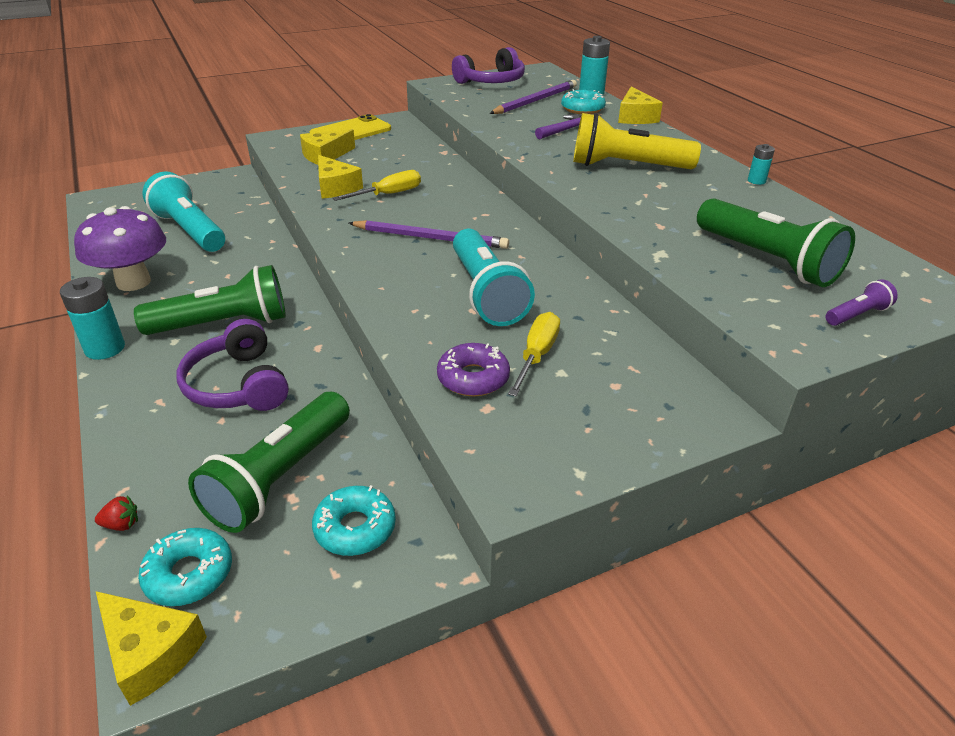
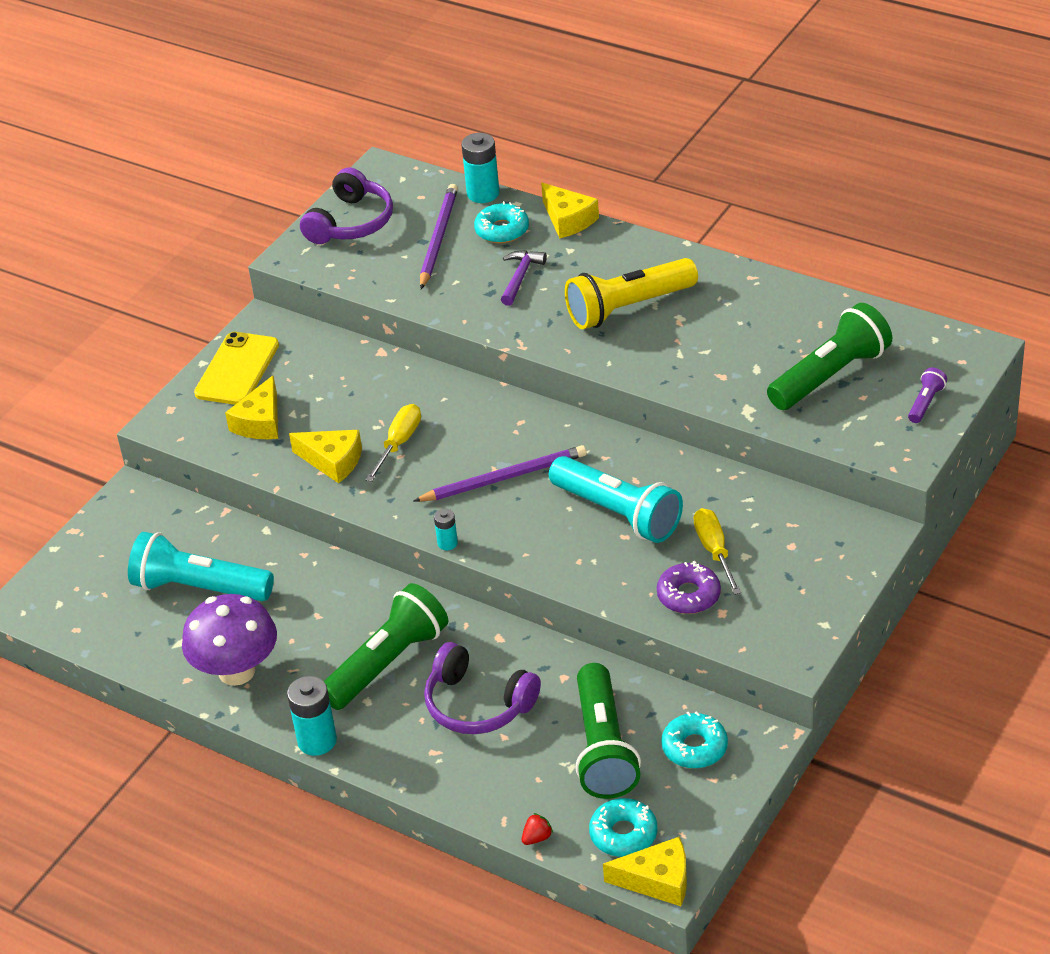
camera: 30 degrees left, 5 degrees up
(756, 181) = (755, 273): turquoise battery -> turquoise battery (447, 543)
(767, 260) = (830, 376): green flashlight -> green flashlight turned 60 degrees counterclockwise

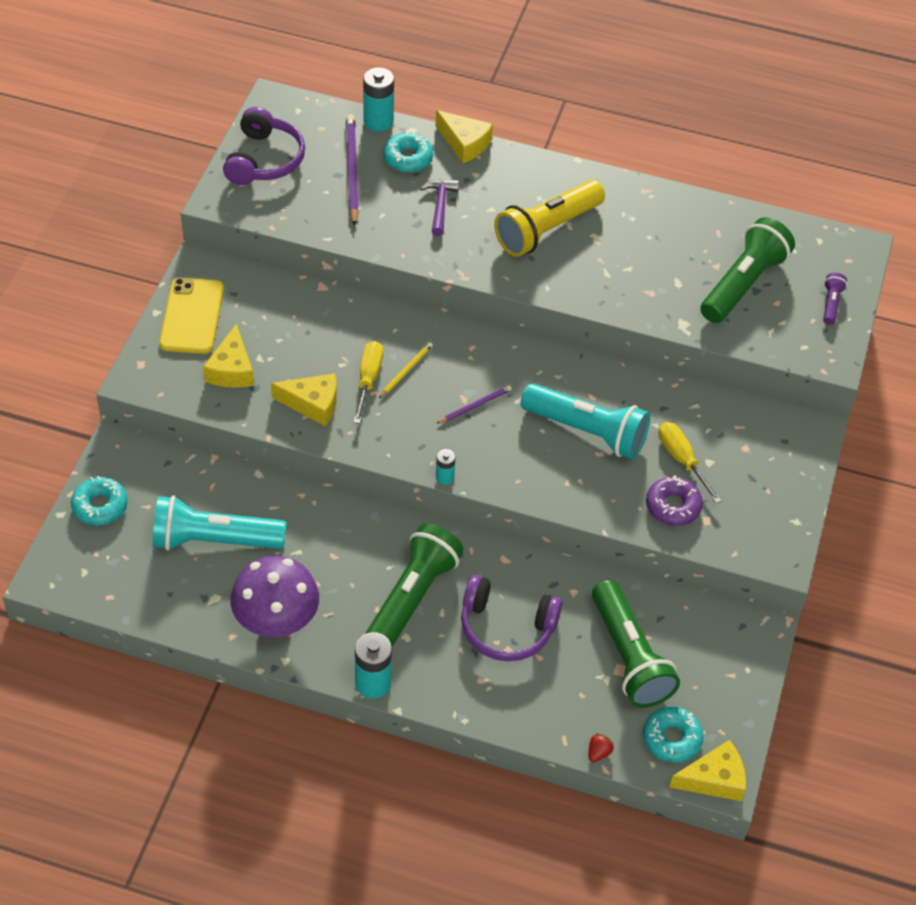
camera: 20 degrees left, 10 degrees up
(442, 438) = (406, 371): none -> yellow pencil
(504, 478) = (475, 406): purple pencil -> purple pencil, size x0.54
(694, 747) = (707, 646): turquoise donut -> turquoise donut (100, 506)

